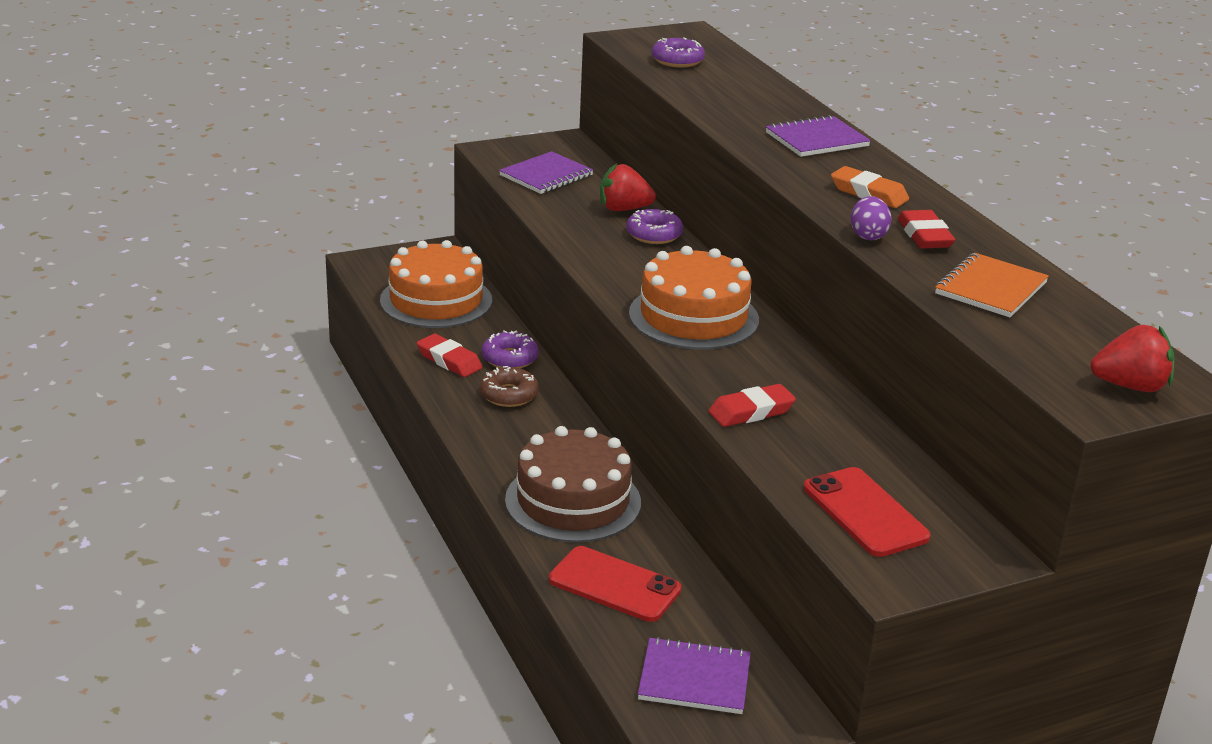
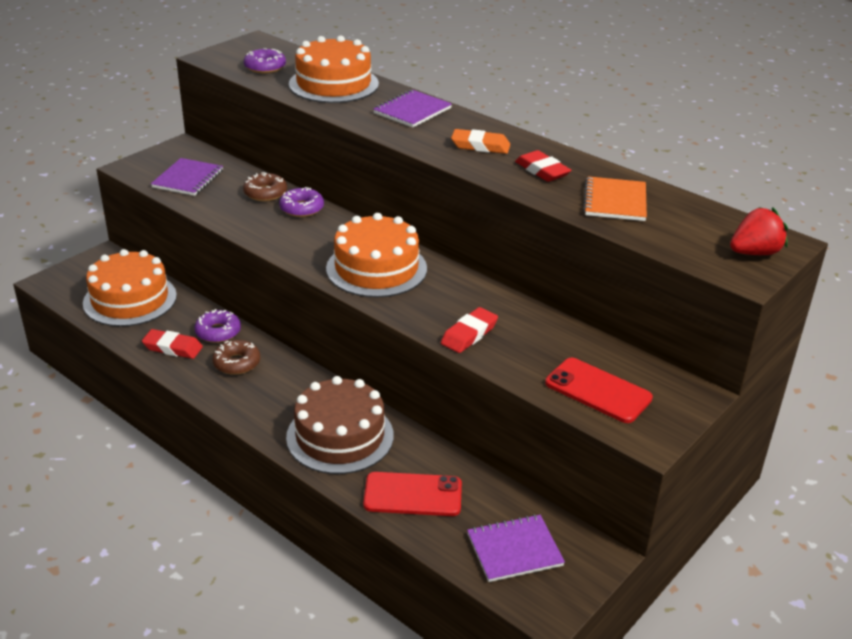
camera: 25 degrees left, 5 degrees up
(623, 209) = (265, 193): red strawberry -> brown donut
(744, 93) = (333, 84): none -> orange cake
(868, 236) = (506, 180): purple egg -> none

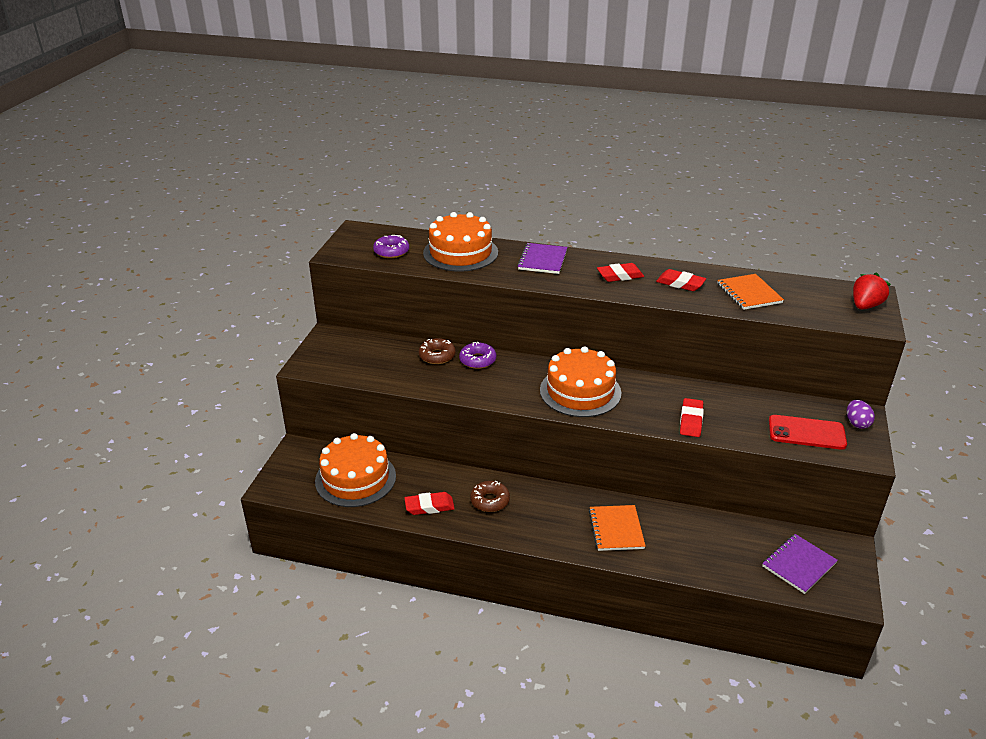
camera: 25 degrees left, 0 degrees up
(188, 179) = (363, 362): purple notebook -> none
(218, 332) = (452, 481): purple donut -> none
(340, 436) = (616, 529): brown cake -> orange notebook
(413, 495) = (703, 553): red phone -> none
(480, 146) = (620, 276): orange eraser -> red eraser
(677, 402) = (857, 423): none -> purple egg

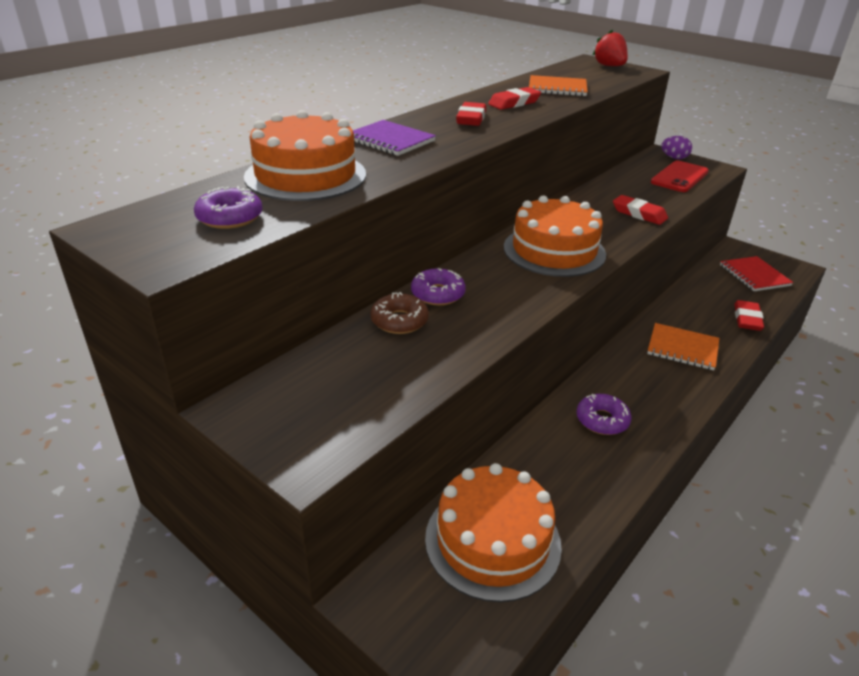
camera: 65 degrees left, 0 degrees up
(429, 506) = (591, 478): red eraser -> red eraser (747, 319)
(490, 501) = (602, 420): brown donut -> purple donut
(798, 565) = (754, 275): purple notebook -> red notebook

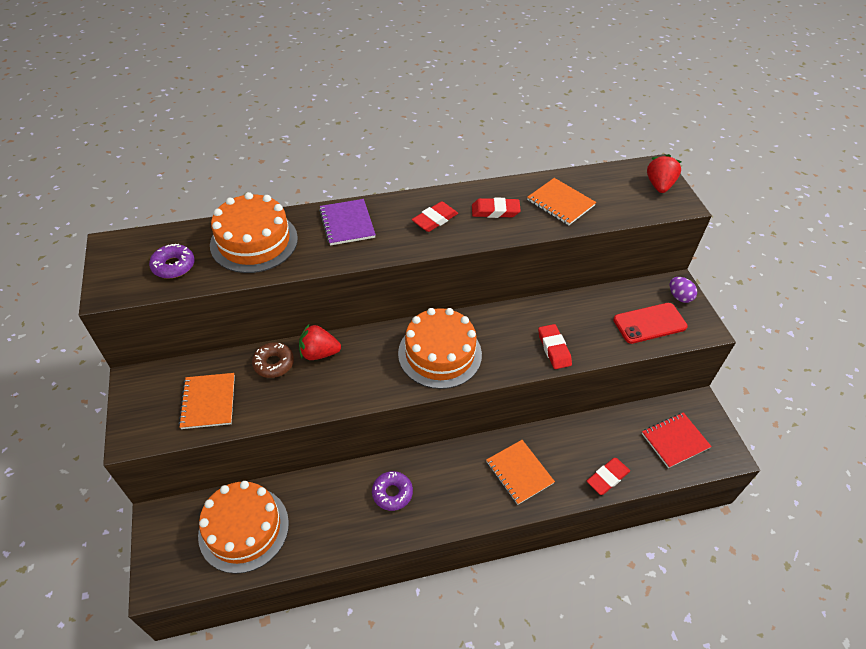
camera: 35 degrees right, 15 degrees up
(366, 383) = (208, 402): none -> orange notebook
(437, 294) = (319, 353): purple donut -> red strawberry
(754, 275) = (675, 441): red notebook -> red notebook turned 45 degrees clockwise

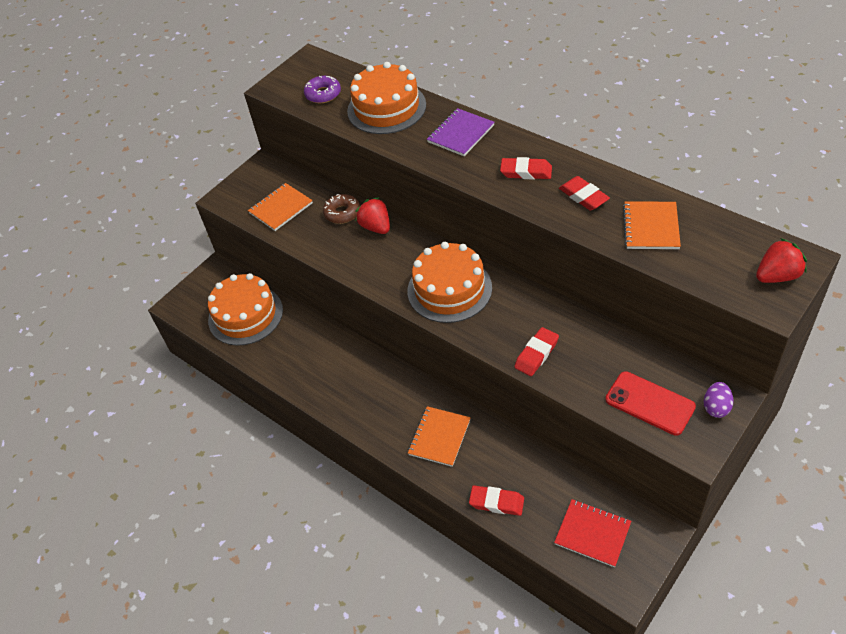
camera: 60 degrees right, 0 degrees up
(392, 493) = (344, 372): purple donut -> none

